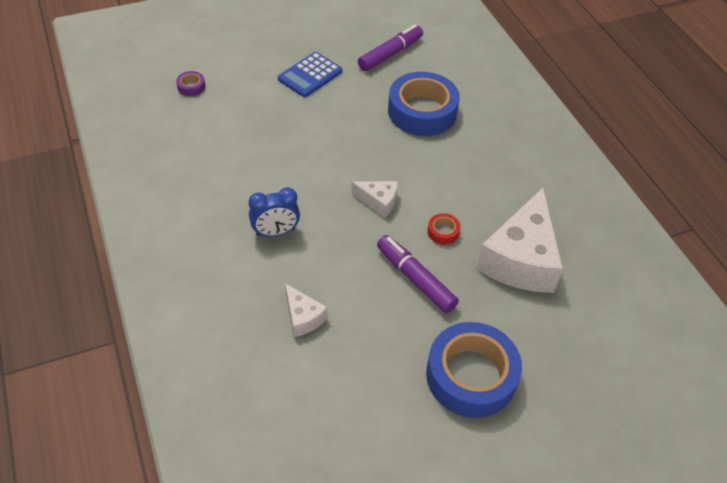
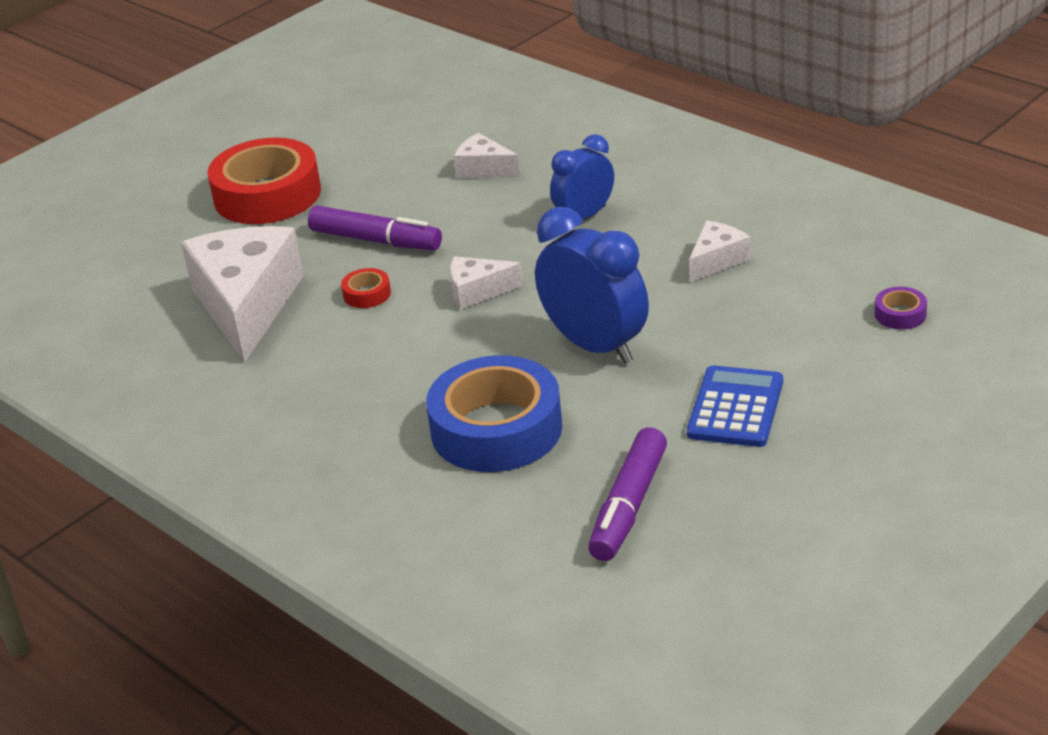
camera: 160 degrees right, 15 degrees down
(237, 159) = (717, 260): none -> white cheese
(343, 135) = (595, 346): none -> blue clock
(471, 376) = (267, 195): blue tape -> red tape

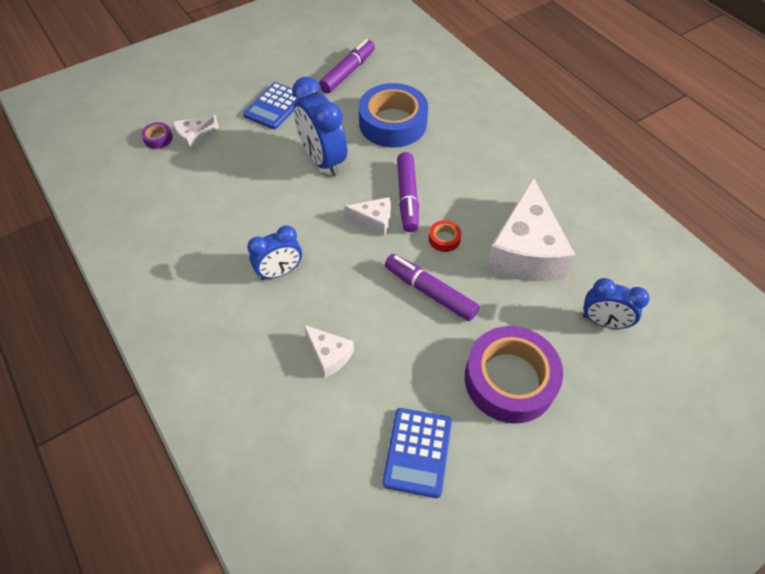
camera: 170 degrees left, 20 degrees up
(146, 261) = (603, 322): none -> blue clock
(267, 195) = (509, 380): red tape -> purple tape
(363, 133) = (417, 452): none -> blue calculator
(435, 329) = (407, 197): none -> purple marker
(717, 260) = (222, 204): white cheese -> white cheese (195, 138)

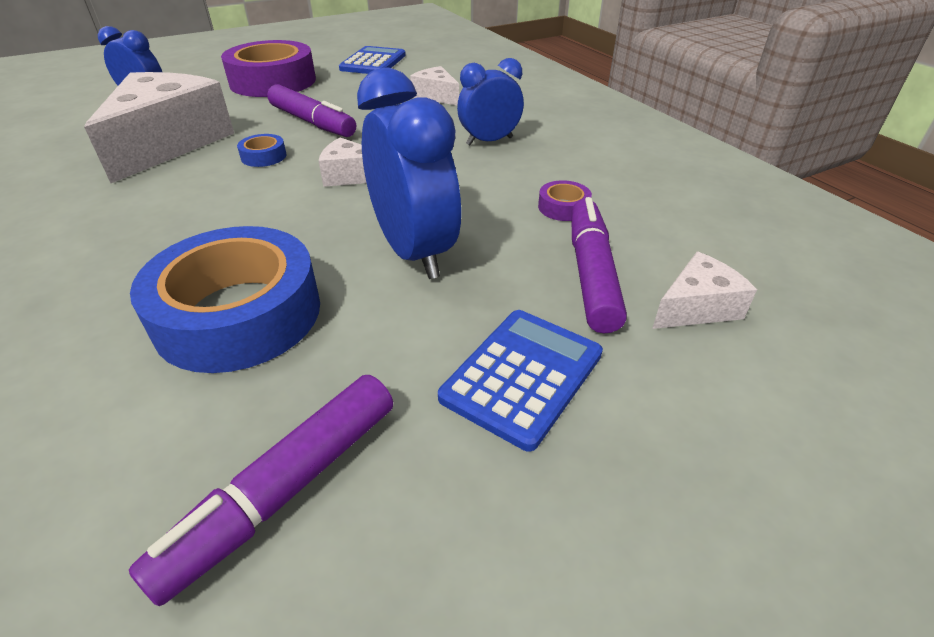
camera: 175 degrees left, 15 degrees down
(158, 138) = (782, 311): purple tape -> purple tape (563, 207)
(407, 197) = (286, 197): purple marker -> purple marker (591, 274)
(444, 239) = (264, 156): red tape -> blue tape

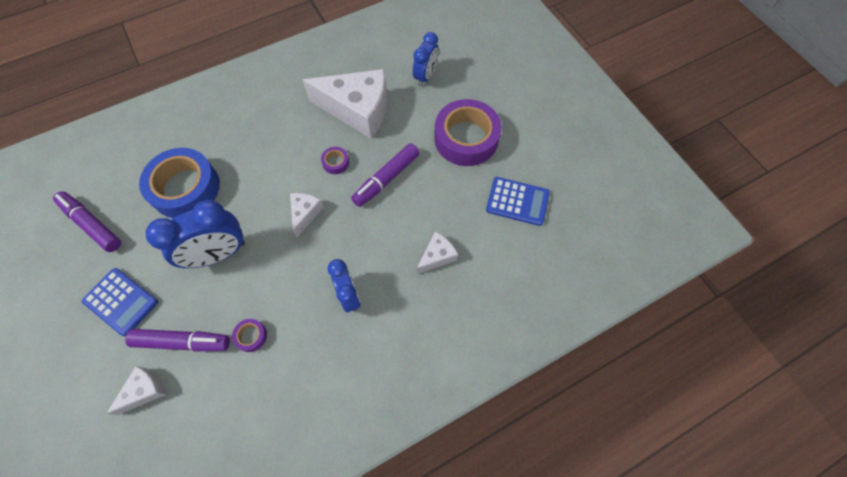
camera: 90 degrees right, 25 degrees up
(264, 156) = (335, 162): blue tape -> purple tape
(696, 307) = (145, 391): white cheese -> white cheese turned 105 degrees counterclockwise

